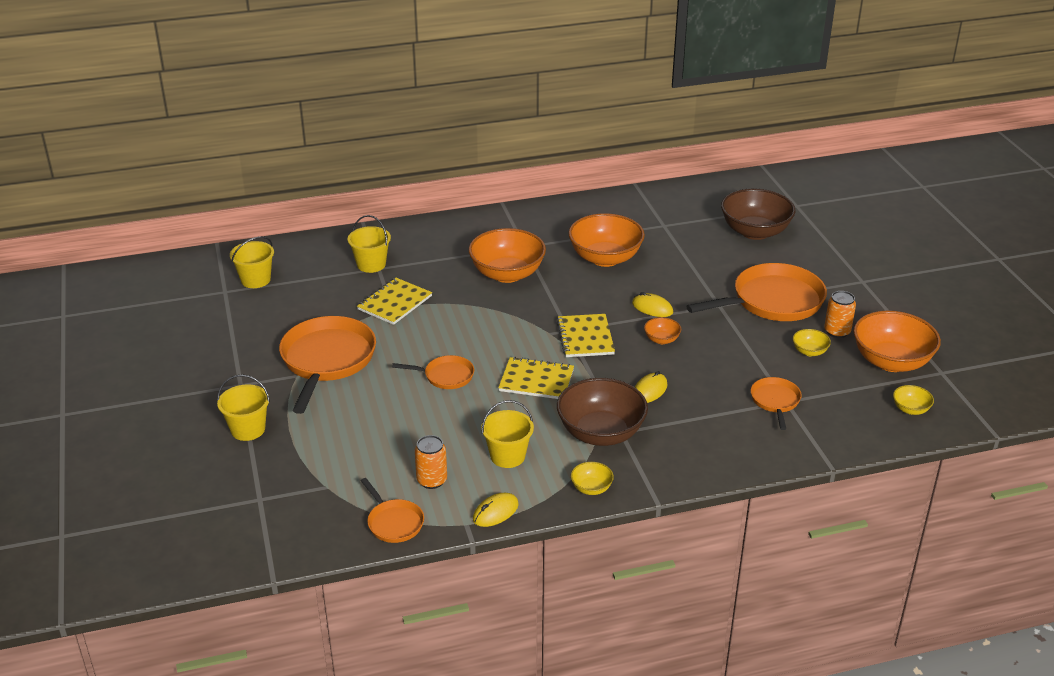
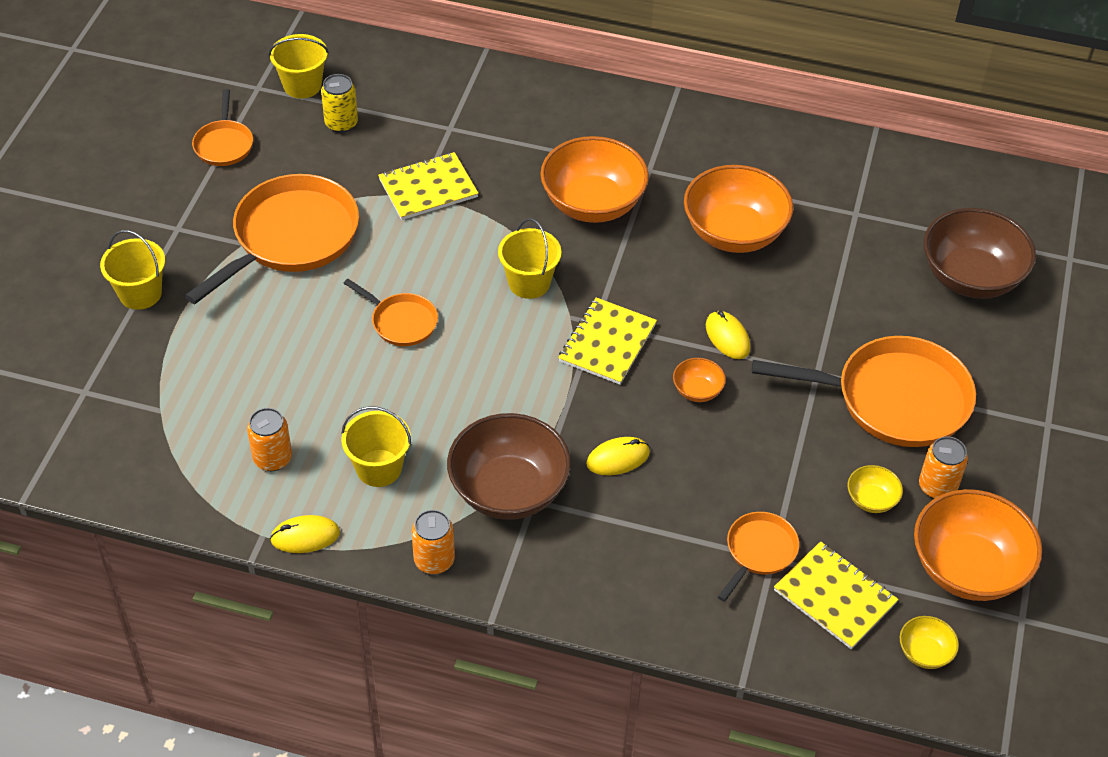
camera: 30 degrees right, 15 degrees up
(303, 290) = (341, 123): none -> yellow can
(371, 264) = (446, 119): yellow bucket -> yellow bucket (529, 283)
(393, 522) = (191, 493): orange pan -> orange pan (224, 144)
(536, 380) = (498, 378): yellow notebook -> yellow notebook (835, 596)
(591, 488) = (434, 560): yellow bowl -> orange can

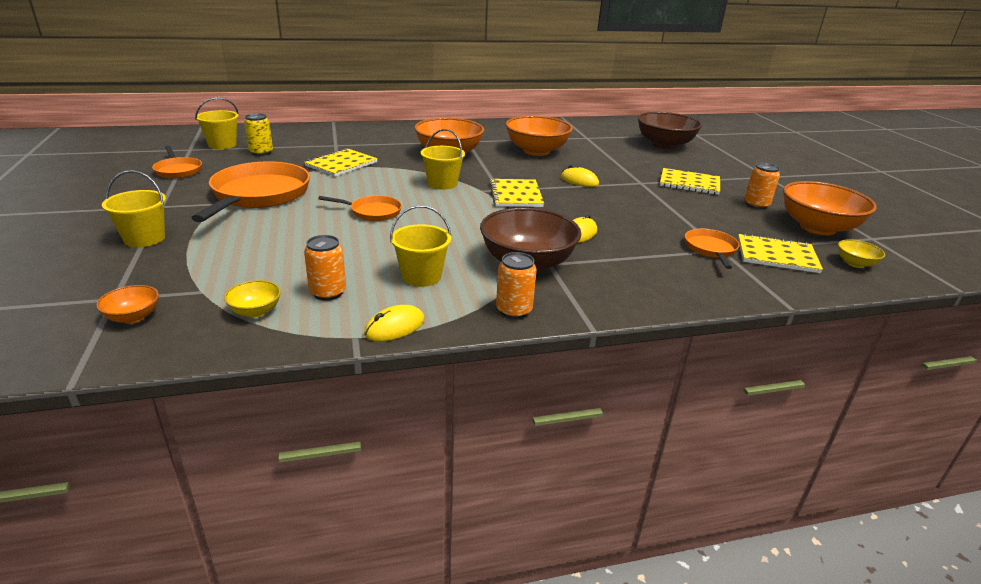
camera: 30 degrees left, 20 degrees down
(697, 391) = (589, 200): orange bowl -> orange bowl (133, 317)
(871, 500) = (734, 216): yellow bowl -> yellow bowl (255, 311)
(893, 399) = (689, 183): orange pan -> yellow notebook

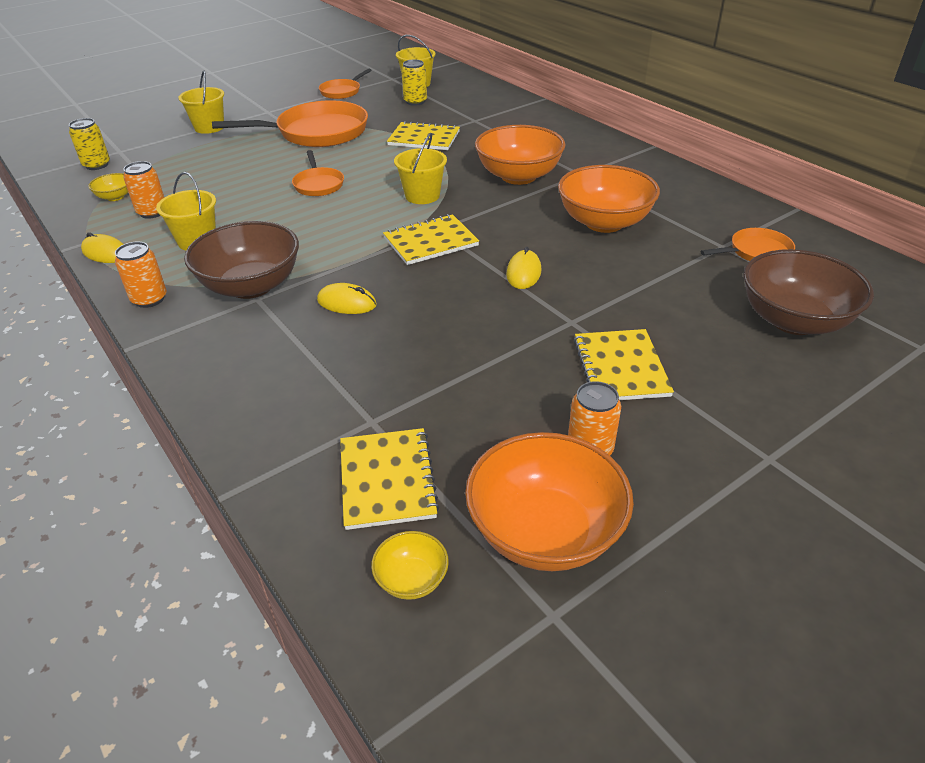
camera: 70 degrees right, 10 degrees up
(133, 317) = (97, 165): orange bowl -> yellow can
(710, 249) = (367, 411): orange pan -> orange pan (756, 252)

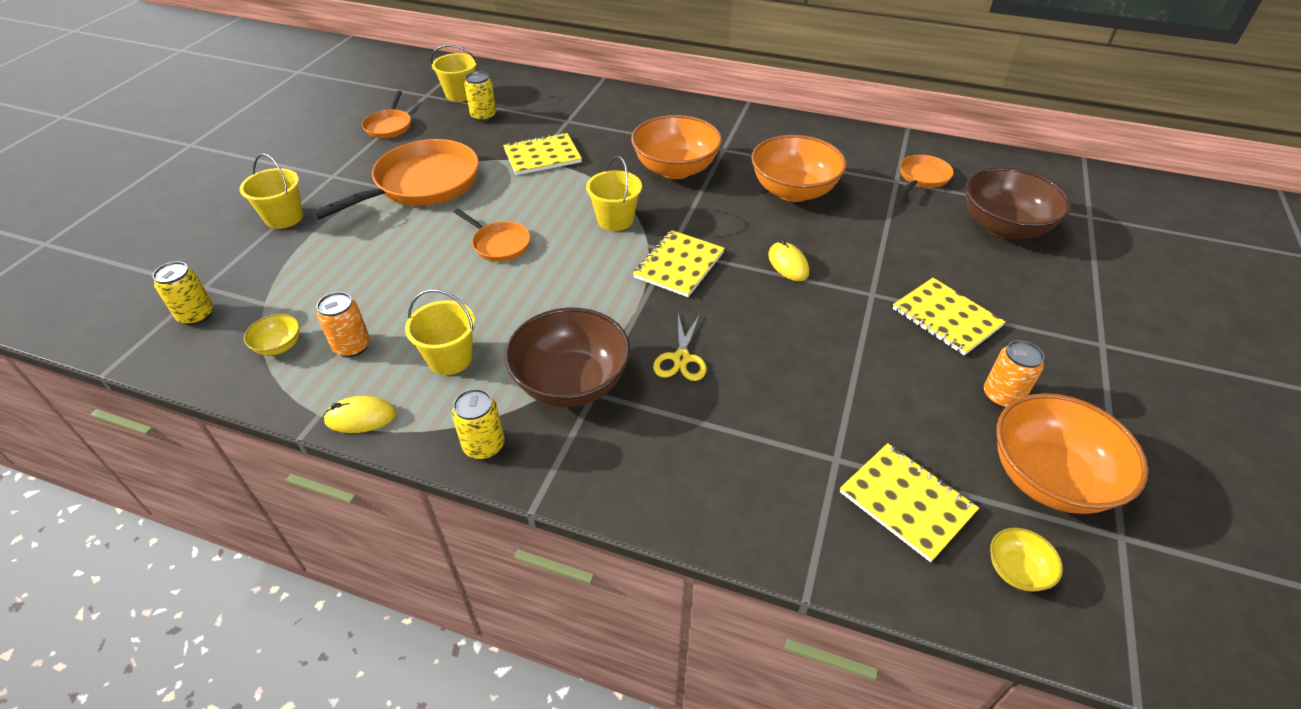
camera: 35 degrees left, 5 degrees up
(149, 299) = (484, 446): orange can -> yellow can
(347, 303) = (681, 358): yellow mouse -> yellow scissors

